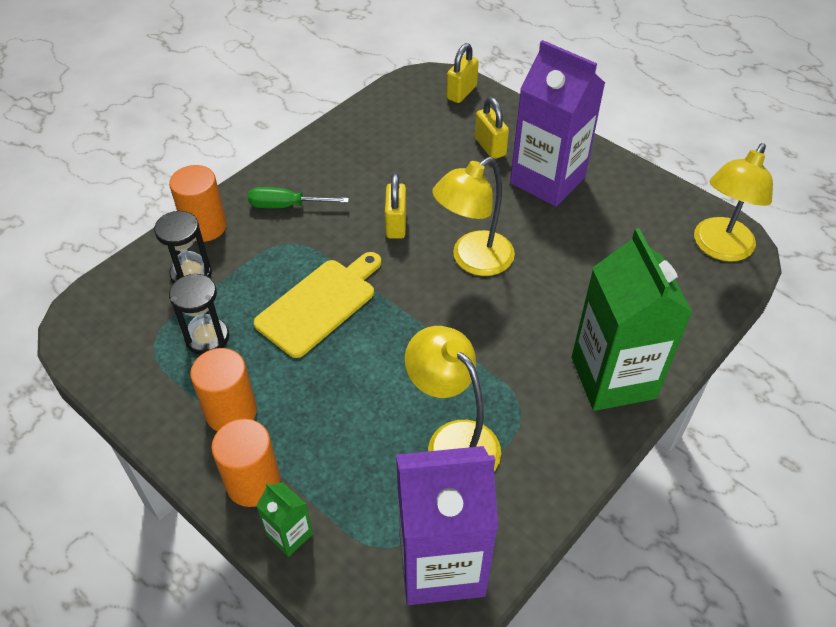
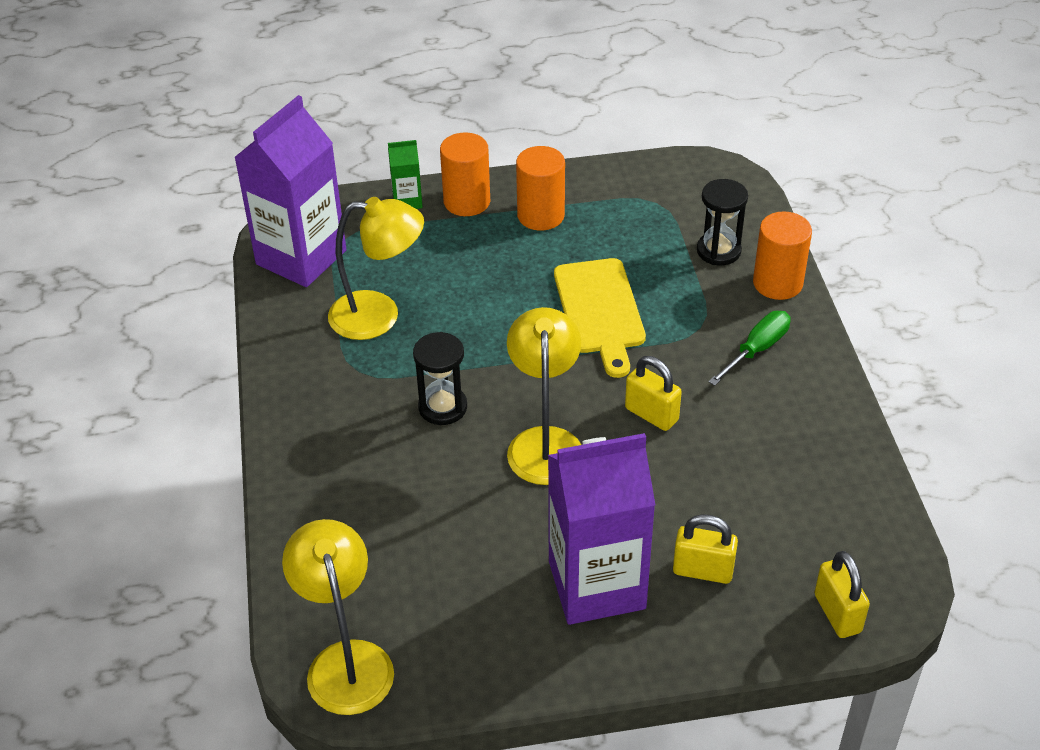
camera: 130 degrees right, 5 degrees down
(207, 338) = (631, 232): black hourglass -> black hourglass (443, 407)
(613, 377) = (315, 449): green carton -> none

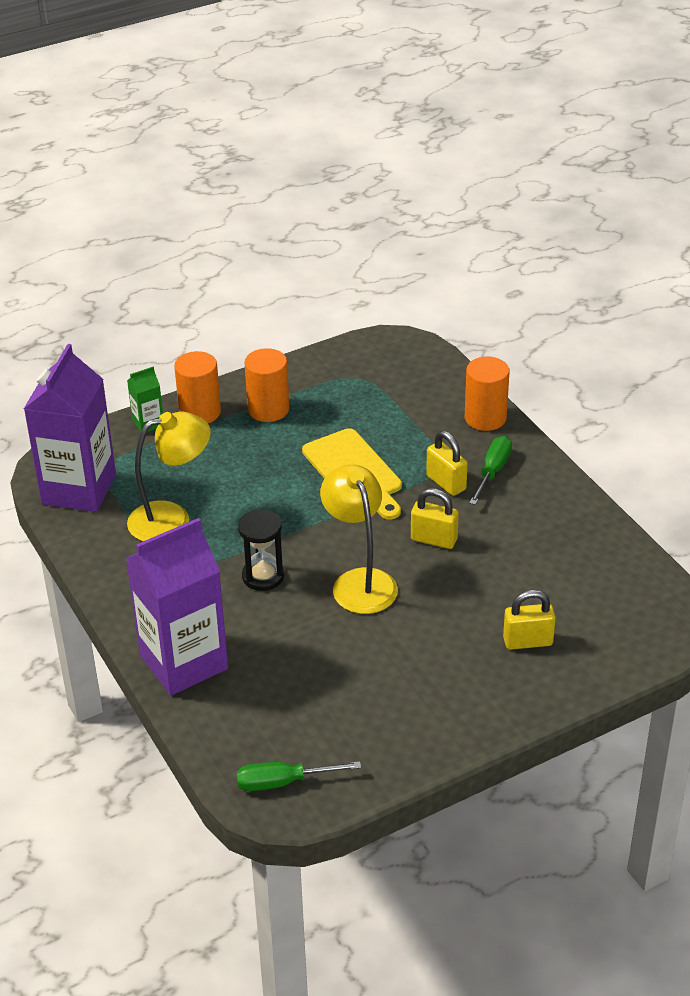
camera: 20 degrees left, 5 degrees down
(346, 661) = (283, 782): yellow lamp -> green screwdriver
(596, 585) = (452, 673): purple carton -> purple carton (183, 662)
(718, 251) = (427, 404): black hourglass -> none
(837, 613) = (640, 644): yellow padlock -> yellow padlock (446, 483)

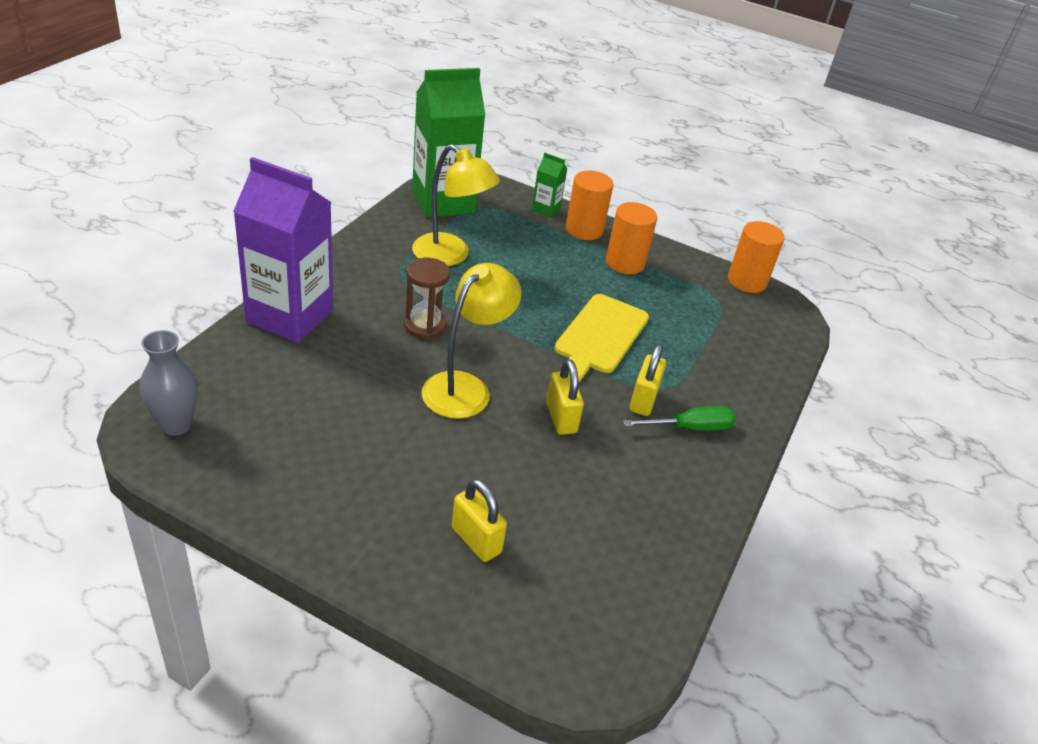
camera: 50 degrees right, 0 degrees up
(79, 489) = (443, 202): purple carton -> green carton
(263, 576) = (425, 326): black hourglass -> brown hourglass
(283, 782) = (176, 425): green screwdriver -> grey vase
(485, 418) = (756, 397): orange cylinder -> orange cylinder (746, 281)

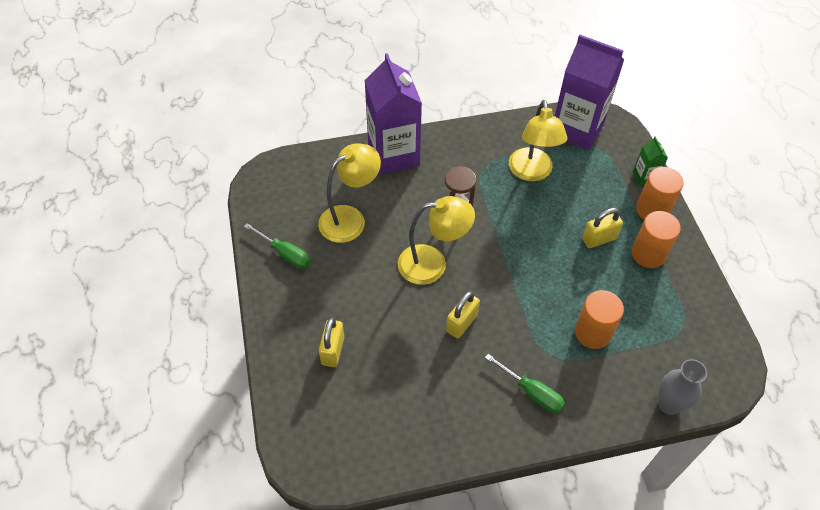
camera: 55 degrees right, 15 degrees up
(176, 425) = (277, 182): grey vase -> grey vase (669, 404)
(289, 489) = (285, 254): none -> green screwdriver
(321, 403) = (350, 218): none -> yellow lamp
(443, 202) = (577, 129): green carton -> purple carton
(600, 336) = (556, 292): yellow cutting board -> none
(643, 400) = (526, 352): yellow padlock -> yellow padlock (599, 239)
(746, 281) = (729, 331): orange cylinder -> orange cylinder (592, 333)

